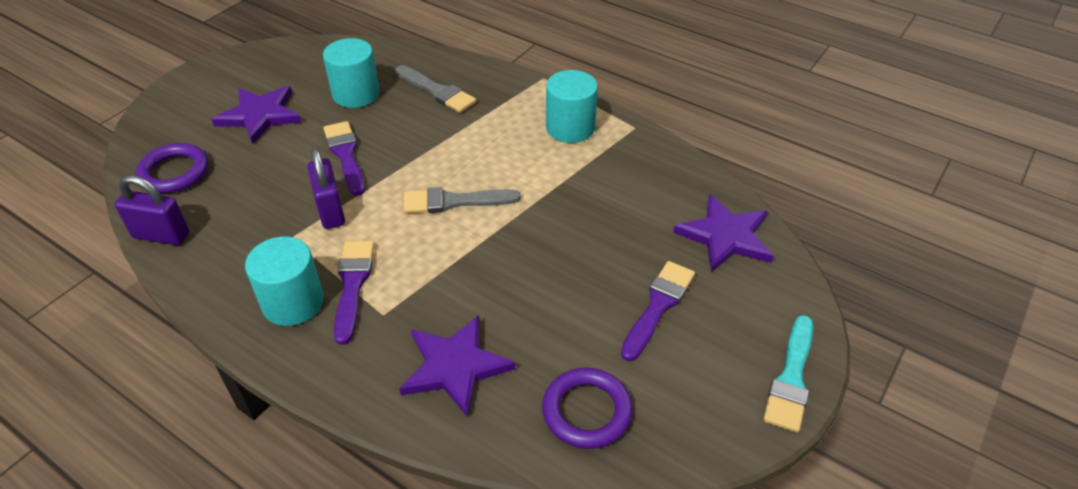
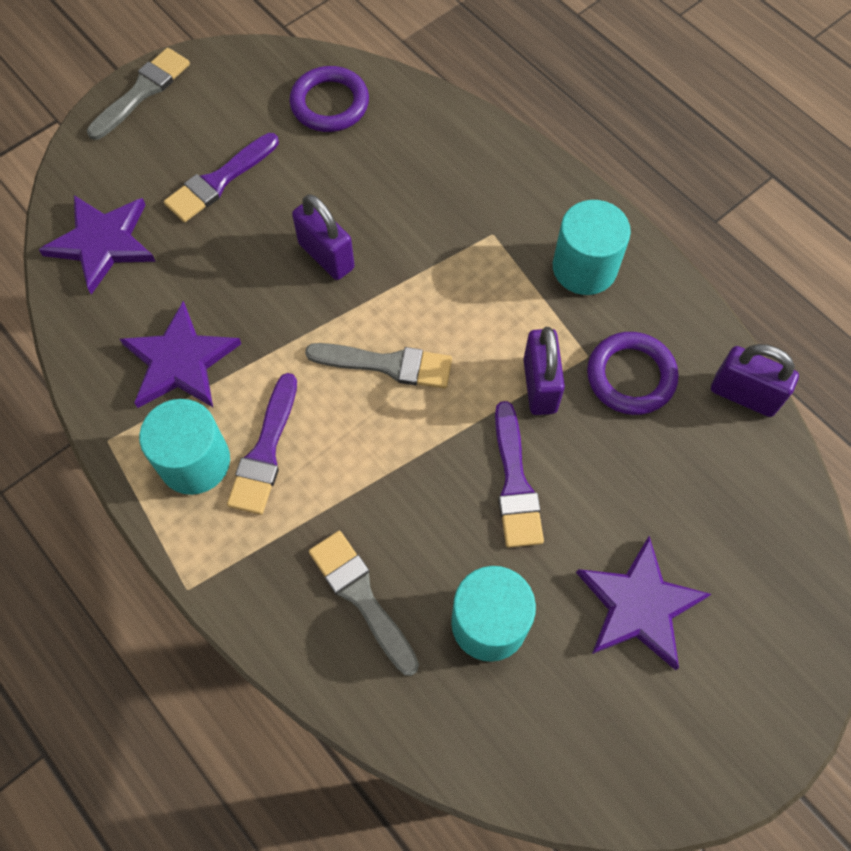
camera: 165 degrees left, 20 degrees up
(174, 172) = (749, 506): purple ring -> purple ring (631, 376)
(353, 285) = (520, 274): purple brush -> purple brush (265, 451)
(455, 366) = (433, 166): purple star -> purple star (180, 361)
(531, 264) = (326, 256): none -> purple padlock
(791, 378) = (142, 92): turquoise brush -> grey brush

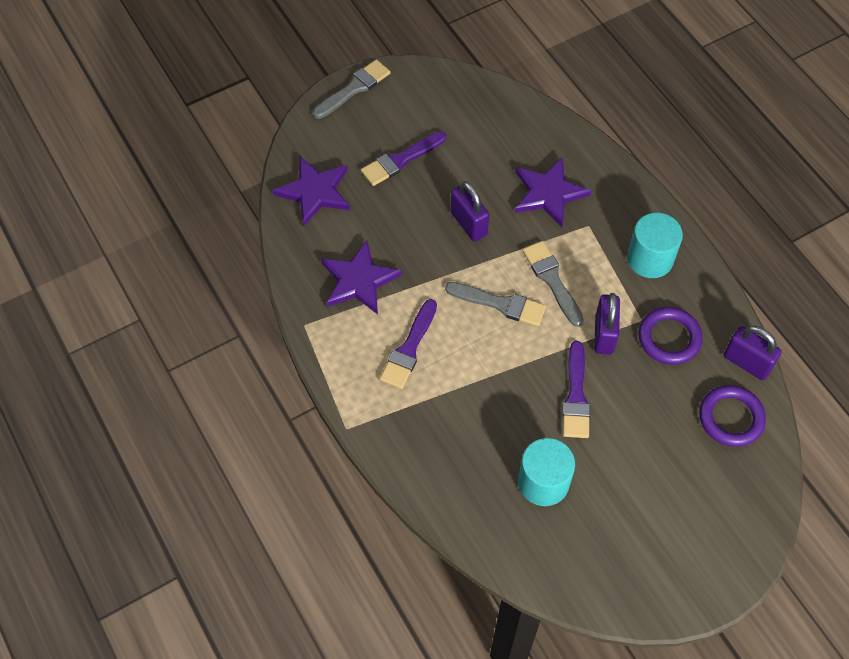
camera: 10 degrees right, 5 degrees down
(195, 461) = (361, 348): turquoise cylinder -> none
(330, 104) = (486, 116): purple ring -> purple ring (731, 418)
(361, 596) = (461, 452): grey brush -> grey brush (552, 280)
(639, 605) = (646, 488): purple star -> purple star (548, 193)

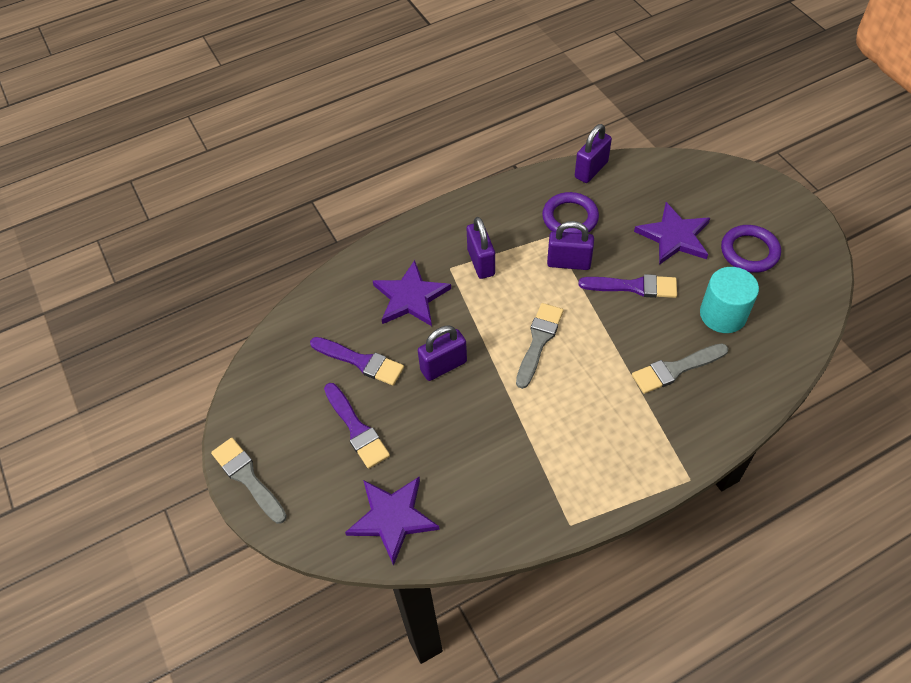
camera: 85 degrees left, 5 degrees down
(359, 280) = (512, 469): purple star -> purple star (674, 236)
(409, 348) = (593, 421): purple brush -> purple brush (361, 361)
(552, 280) = (511, 299): grey brush -> grey brush (675, 369)
(598, 253) = (481, 262): none -> purple padlock
(650, 259) = (488, 225): turquoise cylinder -> none
(731, 418) = (643, 184): purple ring -> purple ring (749, 251)

